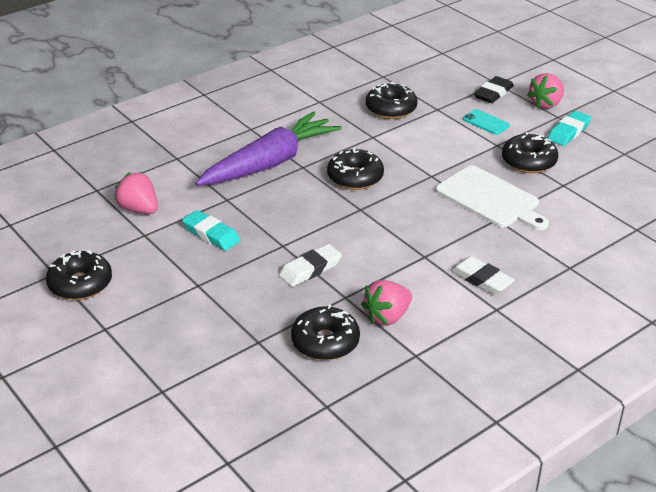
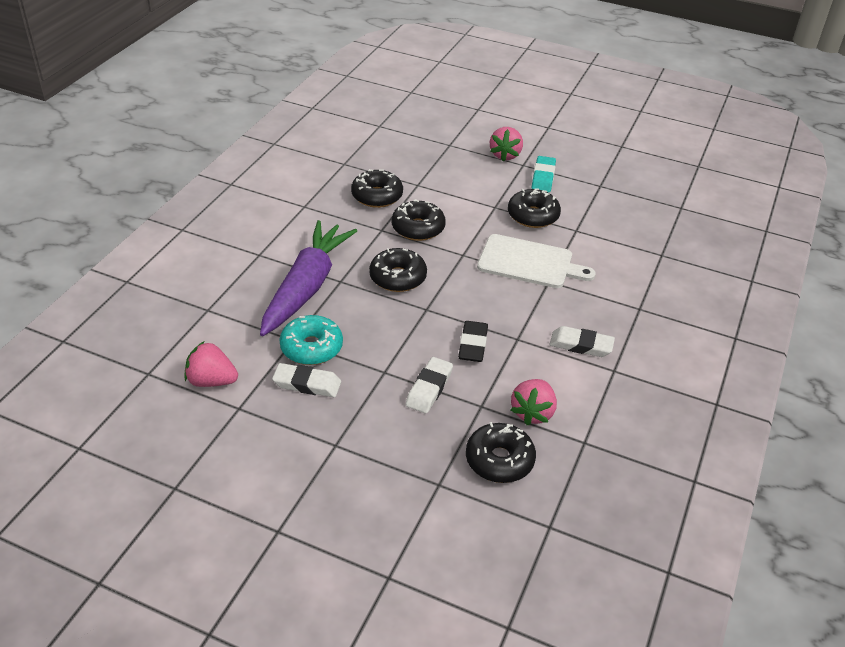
camera: 30 degrees left, 5 degrees up
(80, 284) = (213, 490): black donut -> black donut (418, 228)
(211, 234) = (307, 384): turquoise eraser -> white eraser
(236, 209) = (311, 348): none -> turquoise donut
(486, 122) = (469, 187): turquoise phone -> none
(493, 93) = (454, 156): black eraser -> black eraser (473, 345)

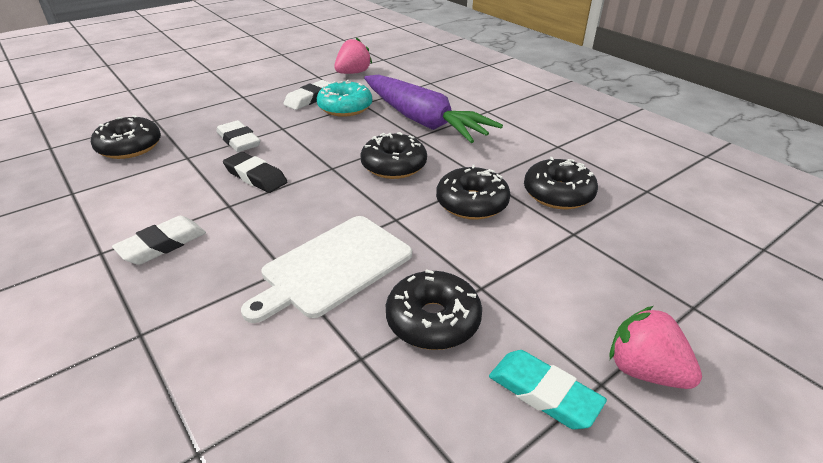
camera: 120 degrees right, 5 degrees down
(532, 413) = (141, 178): pink strawberry -> none

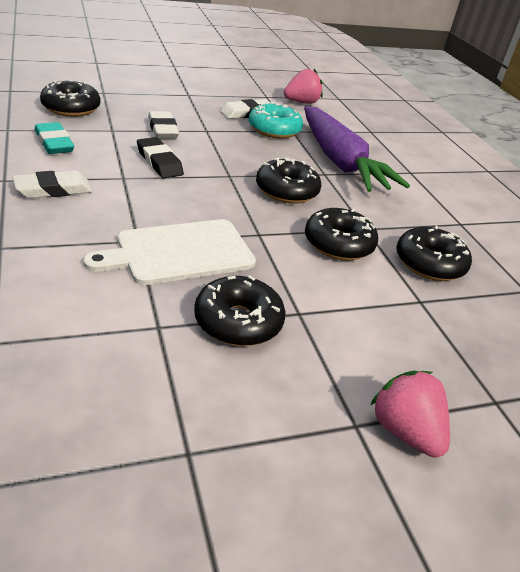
camera: 15 degrees right, 0 degrees up
(543, 393) = (297, 411): turquoise eraser -> turquoise eraser (54, 143)

